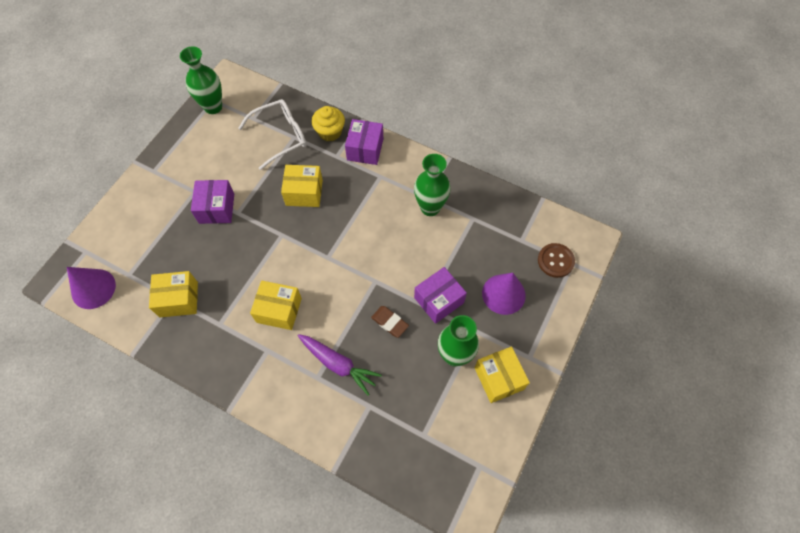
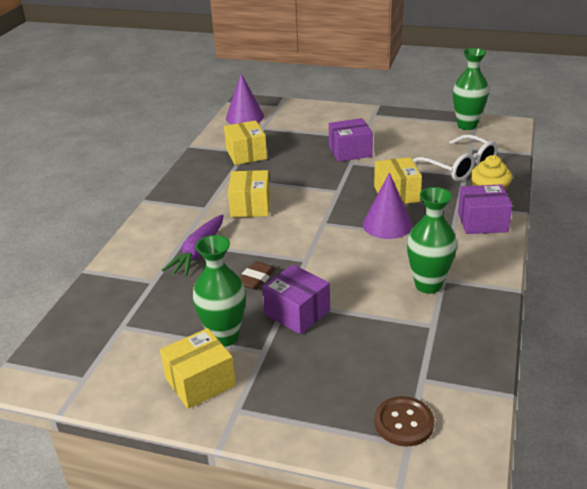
camera: 80 degrees right, 30 degrees down
(503, 294) = (326, 371): purple cone -> purple cone (387, 224)

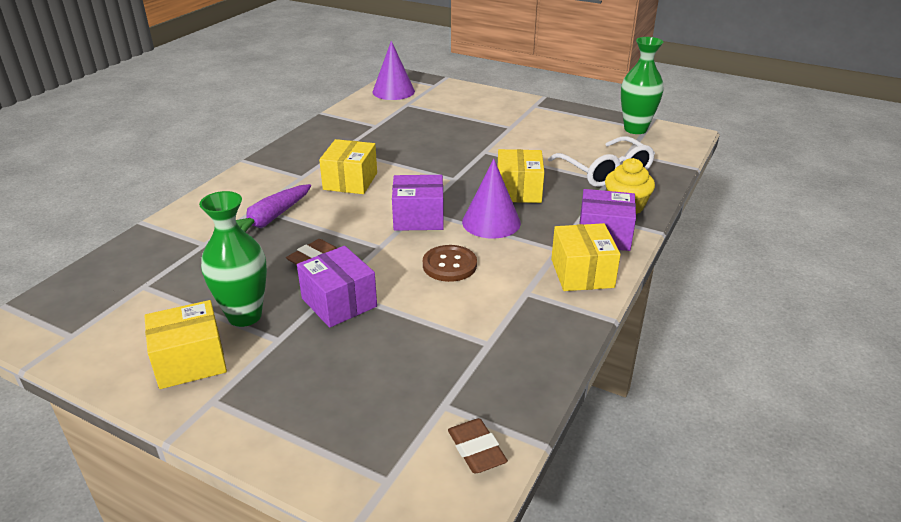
camera: 10 degrees right, 0 degrees up
(246, 154) = (375, 128): yellow box -> yellow box (582, 273)
(350, 151) = (489, 139): purple box -> purple box (418, 218)
(404, 422) = (395, 453): brown button -> brown button (449, 265)
(428, 285) = (505, 296): green vase -> none
(463, 408) = (476, 450): none -> brown eraser

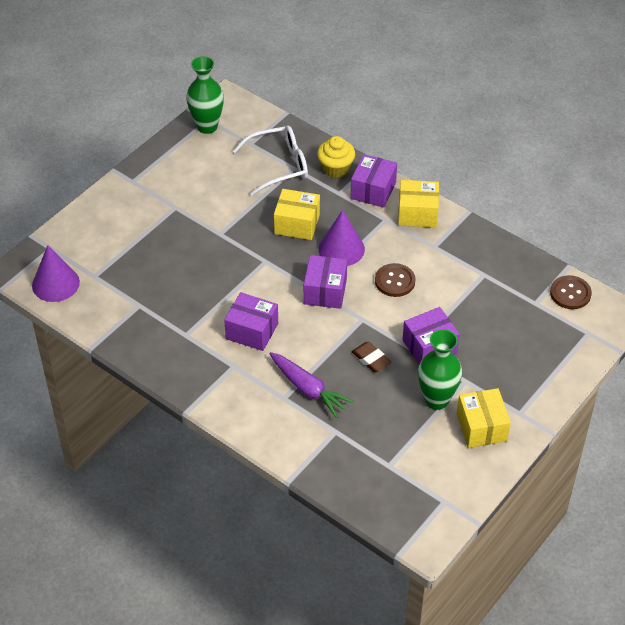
camera: 80 degrees left, 15 degrees up
(350, 181) = (252, 331): yellow box -> purple box
(476, 450) = (570, 293): brown eraser -> brown button

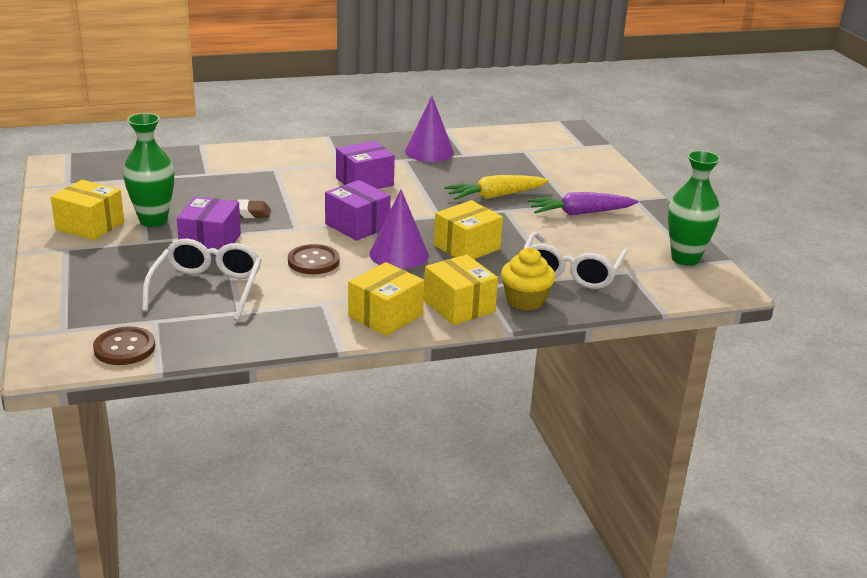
camera: 125 degrees right, 20 degrees down
(55, 283) = (536, 136): purple cone -> purple cone (429, 152)
(202, 249) = (495, 196): none -> yellow carrot
(308, 389) = (265, 179): purple carrot -> purple carrot (580, 213)
(373, 190) = (459, 306): purple box -> yellow box
(480, 306) = (207, 288): none -> white glasses

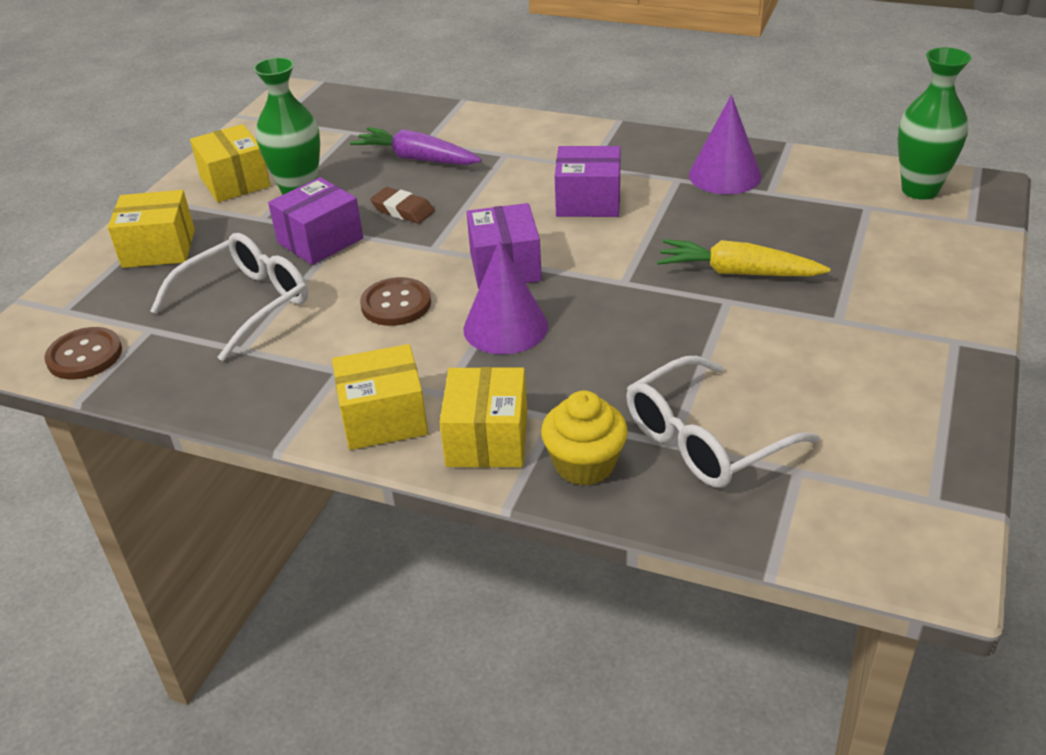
camera: 40 degrees right, 10 degrees up
(467, 247) = (604, 345): yellow box -> yellow box (159, 248)
(580, 213) = (834, 340): purple carrot -> purple carrot (417, 158)
(685, 259) = (920, 483): green vase -> green vase (920, 190)

